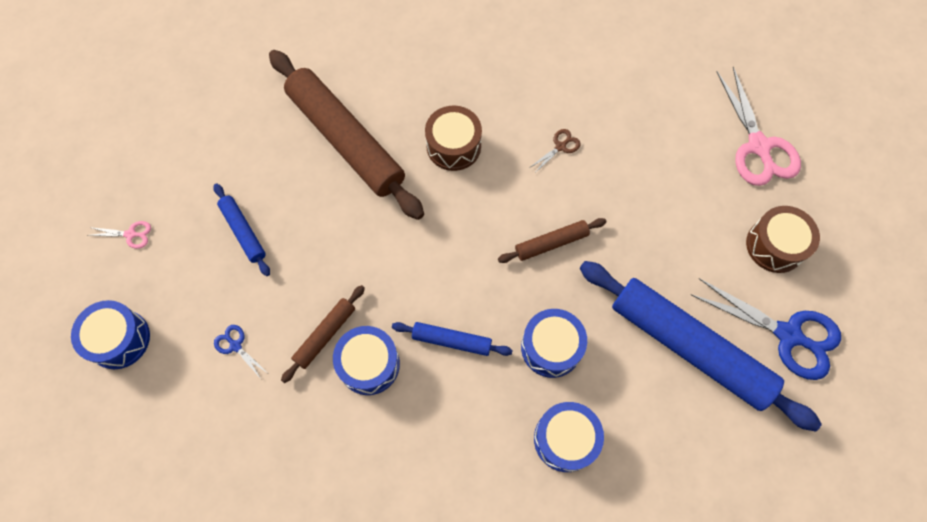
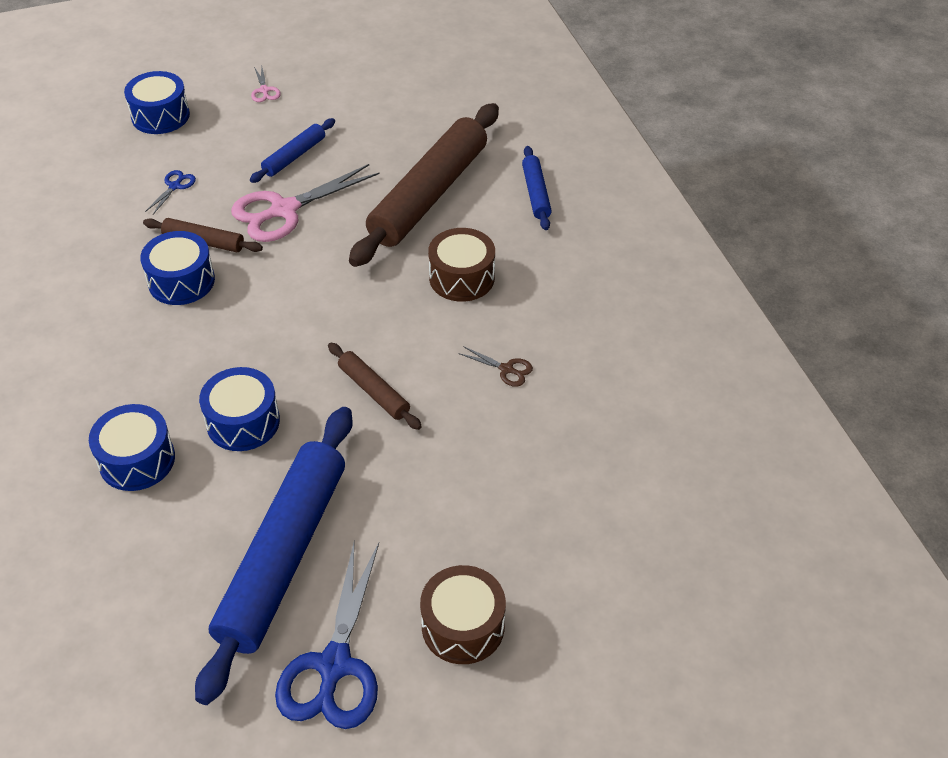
camera: 70 degrees right, 20 degrees down
(452, 341) = (226, 336): blue rolling pin -> blue rolling pin (536, 193)
(758, 146) = (610, 578): pink scissors -> pink scissors (284, 210)

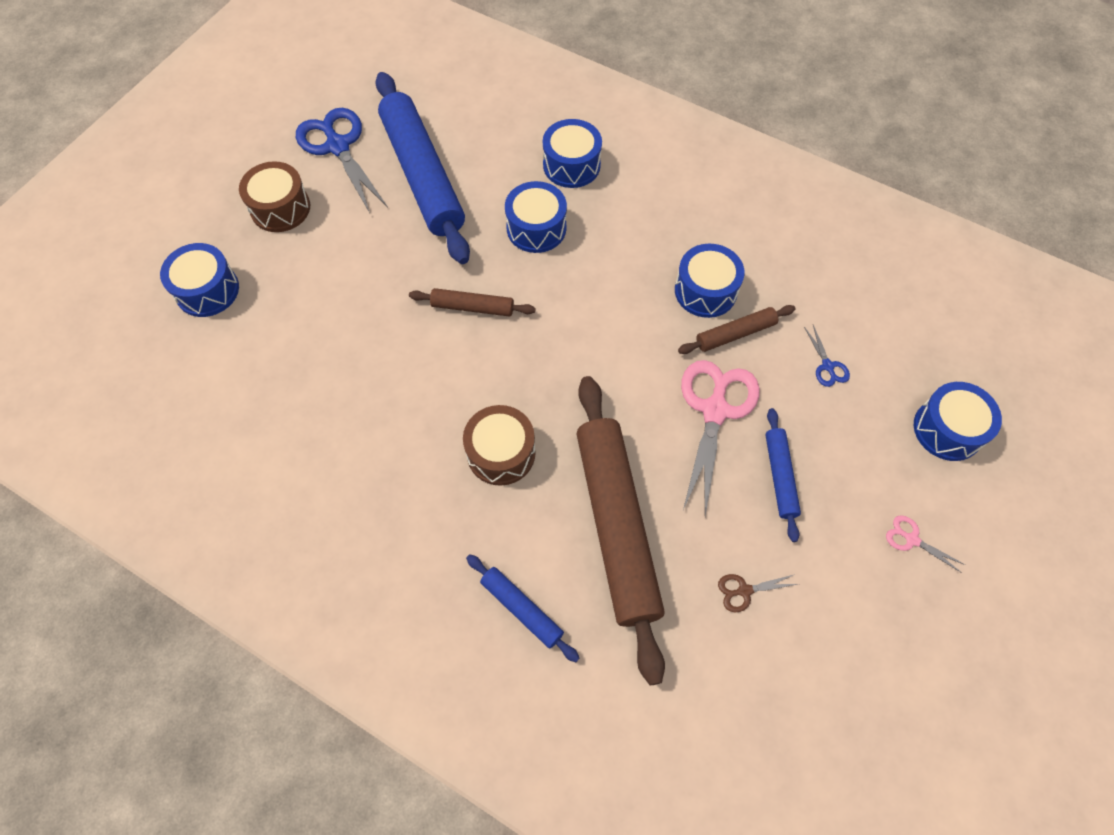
camera: 140 degrees right, 15 degrees up
(506, 369) = (391, 392): brown scissors -> brown scissors (744, 591)
(607, 578) = (207, 290): none -> blue drum

